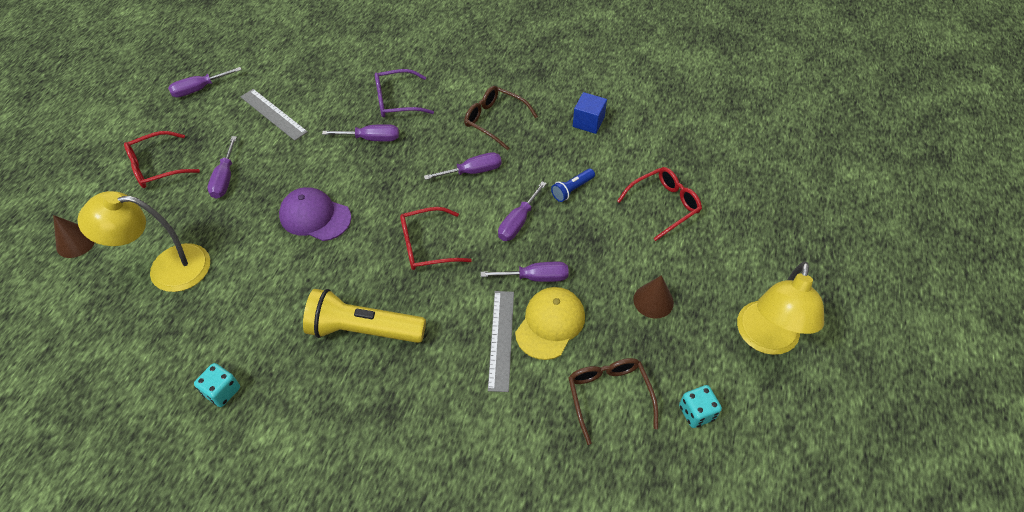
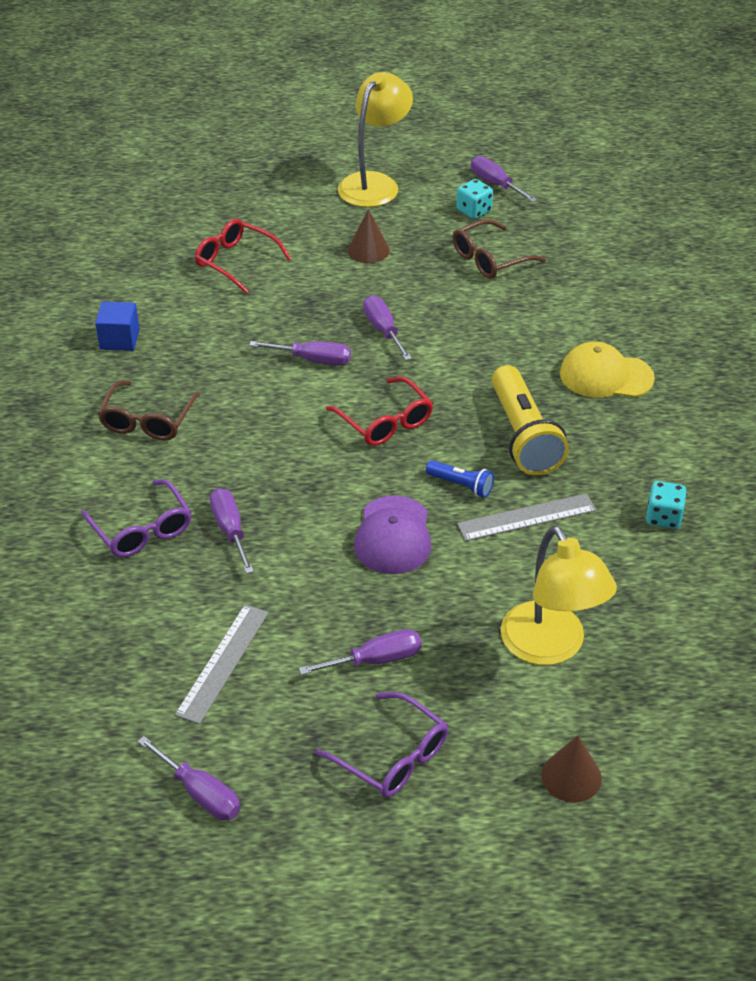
camera: 110 degrees left, 10 degrees down
(156, 167) = (393, 757): red glasses -> purple glasses
(473, 171) = (249, 416): purple screwdriver -> purple screwdriver (495, 184)
(501, 339) = (473, 336): grey ruler -> grey ruler (526, 517)
(550, 324) = (435, 308): yellow cap -> yellow cap (605, 376)
(572, 190) = (243, 330): blue flashlight -> blue flashlight (461, 485)
(765, 339) = (374, 183): yellow lamp -> yellow lamp turned 60 degrees counterclockwise

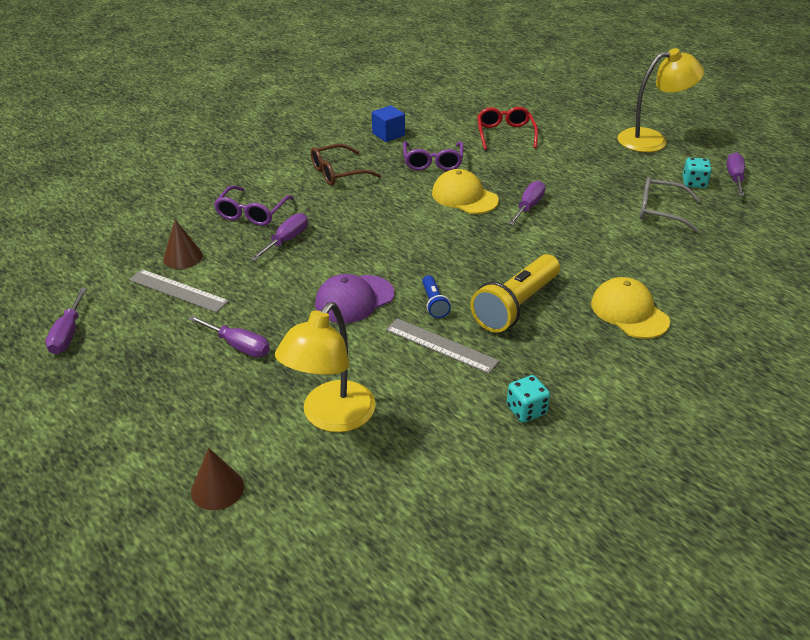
camera: 50 degrees right, 5 degrees down
(223, 662) = (178, 290): grey ruler -> grey ruler turned 45 degrees clockwise
(313, 360) = (464, 197): purple screwdriver -> yellow cap
(368, 250) = (589, 167): brown cone -> brown cone (183, 257)
(385, 422) = (449, 247): red glasses -> none
(393, 757) = (162, 394): purple glasses -> purple glasses (433, 162)
(489, 259) = (660, 211): brown glasses -> grey glasses

